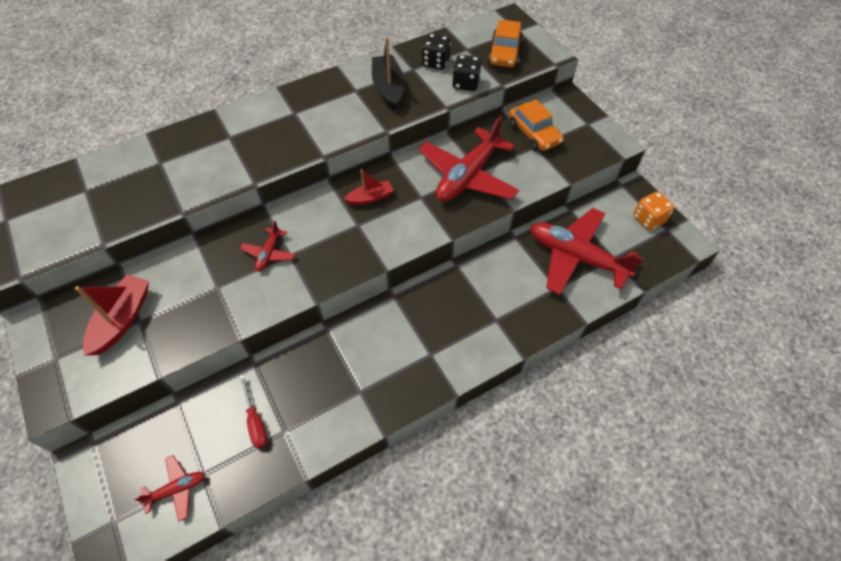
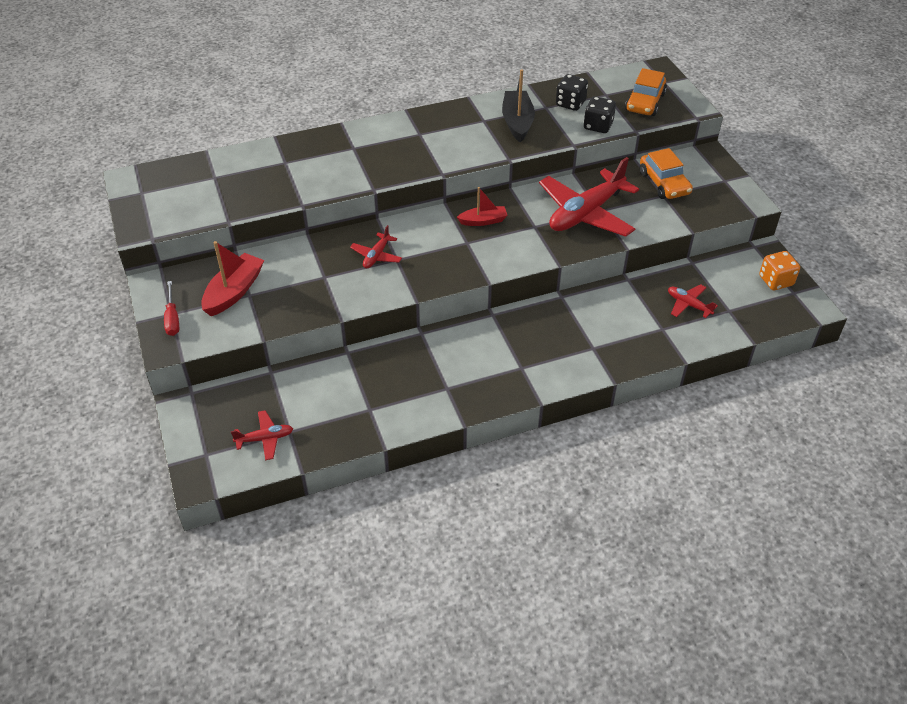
camera: 10 degrees right, 10 degrees down
(255, 421) = (343, 398): red screwdriver -> red screwdriver (172, 318)
(576, 257) = (688, 305): red plane -> red plane, size x0.46

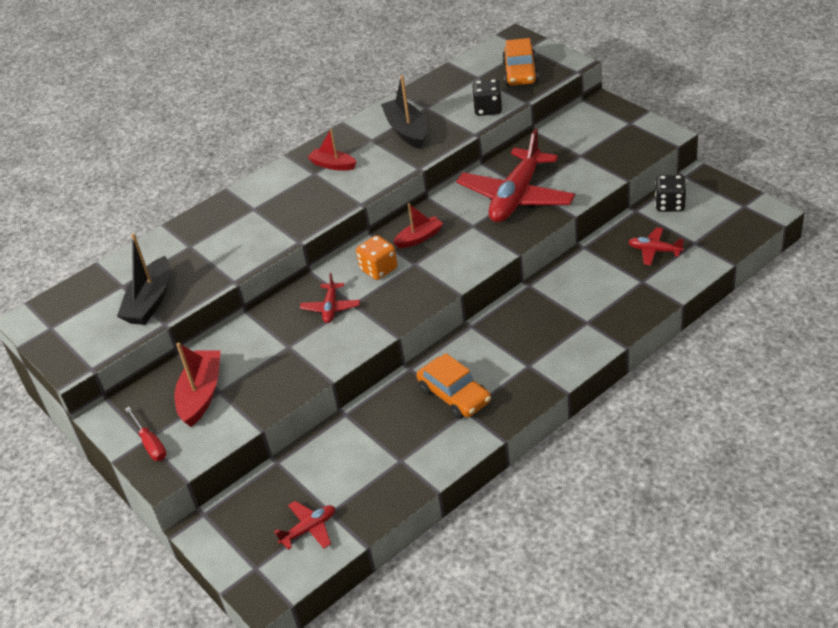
camera: 15 degrees left, 5 degrees down
(228, 198) = (150, 301): none -> black boat
(439, 132) = (333, 165): none -> red boat
(570, 103) = (448, 96): black dice -> black dice (670, 205)
(664, 183) = (574, 144): orange car -> orange car (454, 395)
(775, 281) = (722, 201): orange dice -> orange dice (378, 269)

